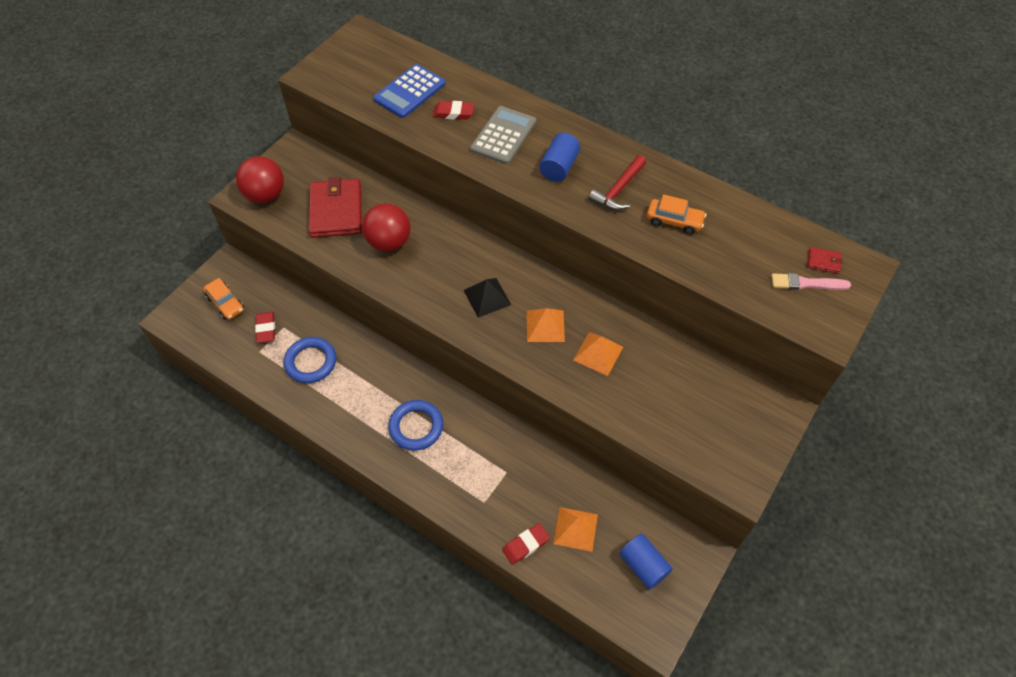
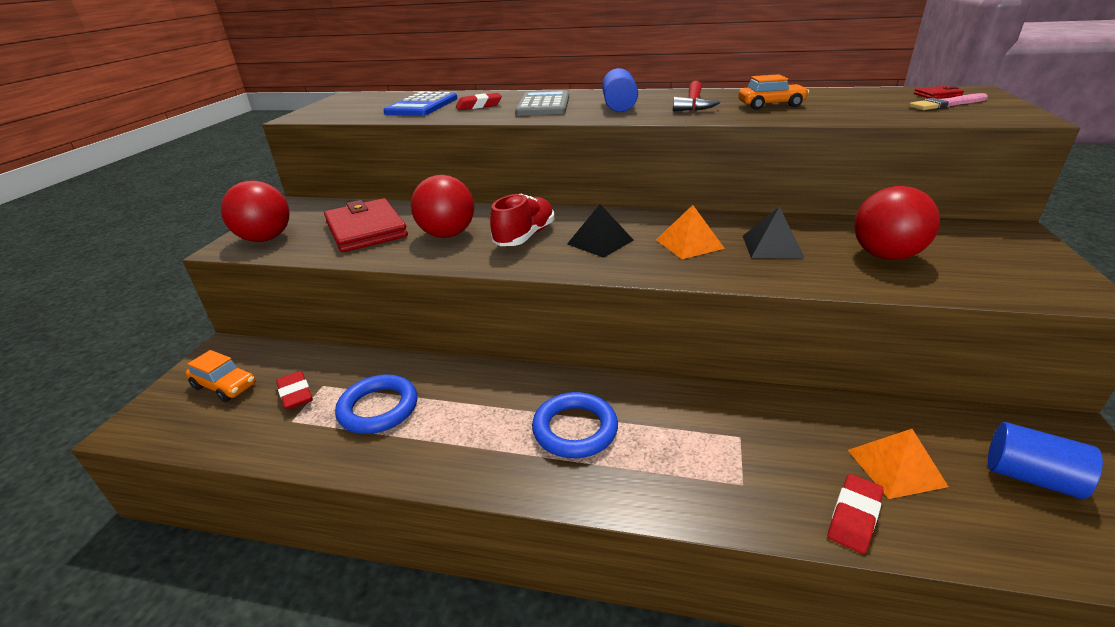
camera: 20 degrees left, 25 degrees down
(440, 268) = (525, 236): none -> red shoe
(598, 353) = (772, 246): orange pyramid -> black pyramid
(663, 396) = (885, 256): none -> red ball

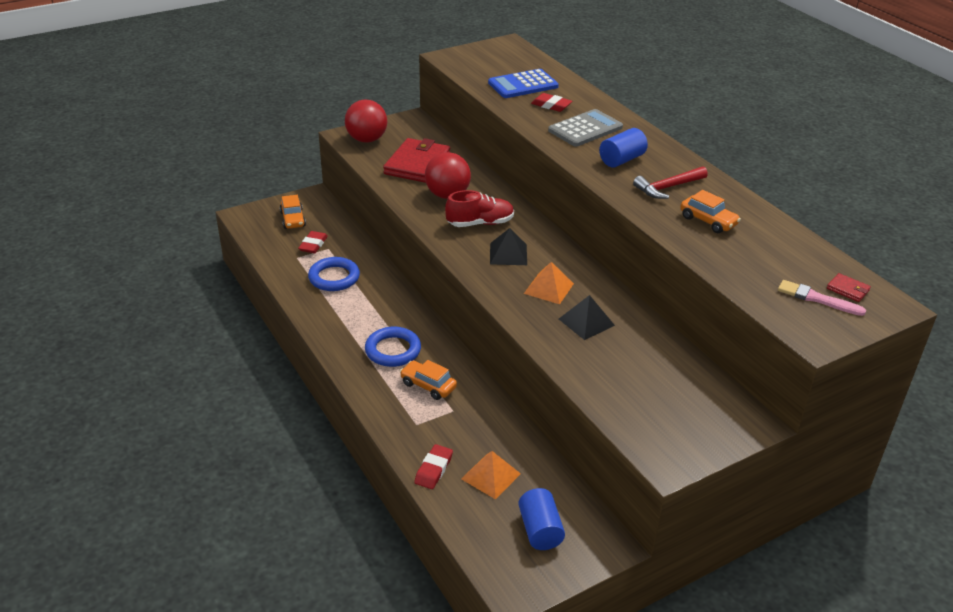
camera: 45 degrees right, 5 degrees up
(673, 434) = (428, 386): none -> orange car
(854, 516) = (433, 469): red eraser -> red eraser turned 60 degrees counterclockwise
(885, 256) = (630, 372): red ball -> none

